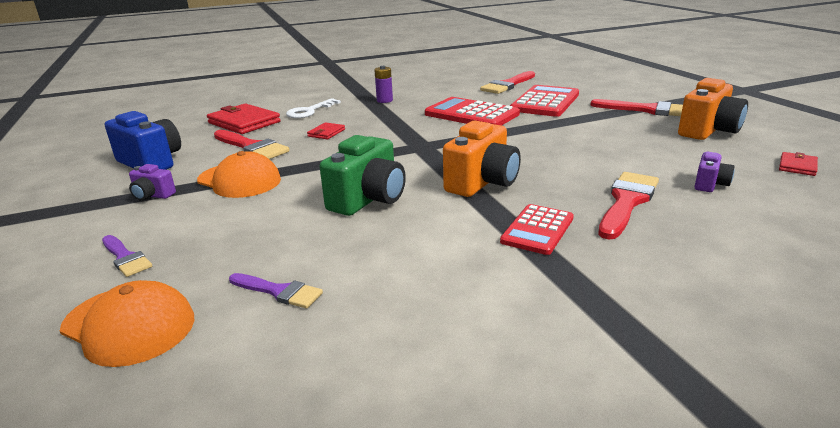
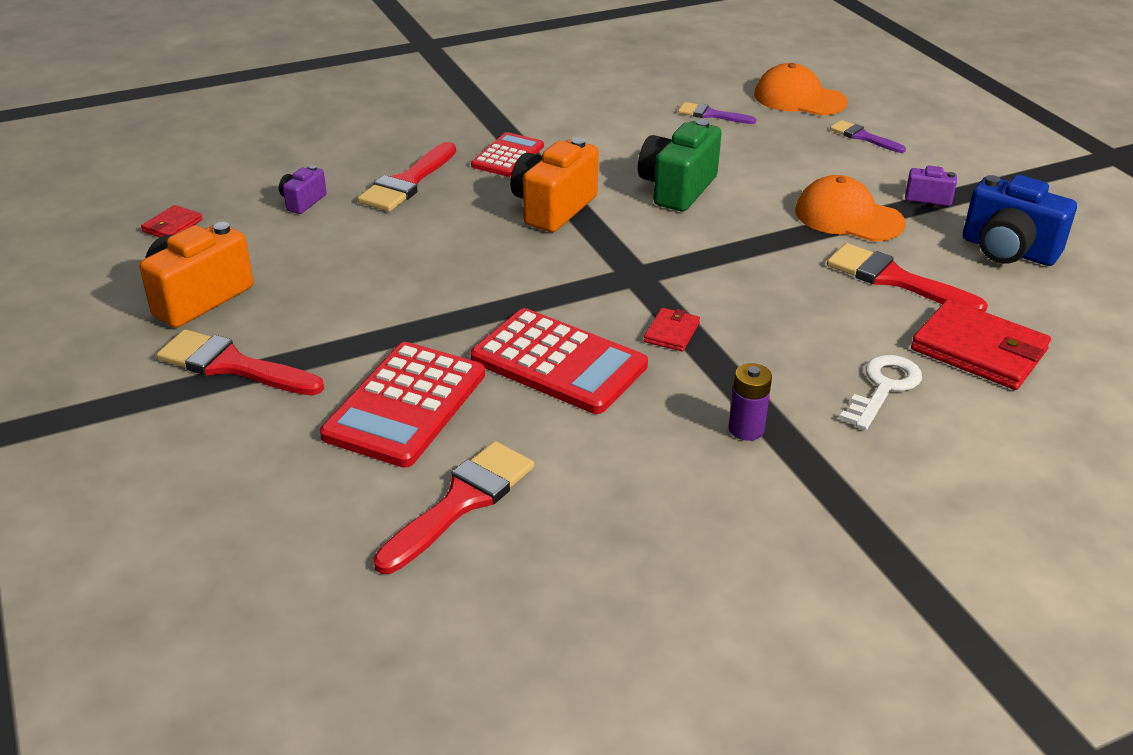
camera: 175 degrees right, 10 degrees up
(326, 133) = (801, 312): red wallet -> red wallet (671, 332)

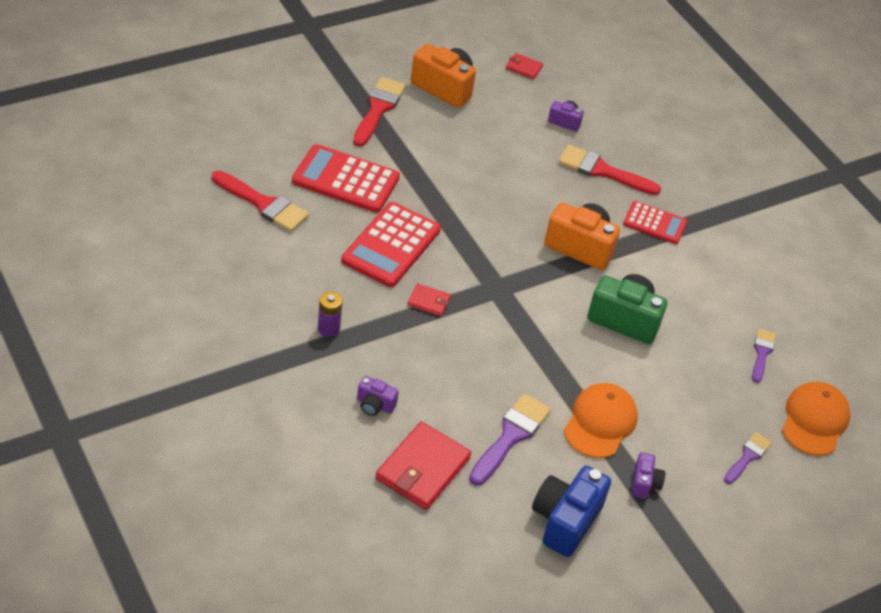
camera: 80 degrees right, 10 degrees up
(883, 388) = (375, 405): white key -> purple camera
(895, 279) = (511, 436): red brush -> purple brush

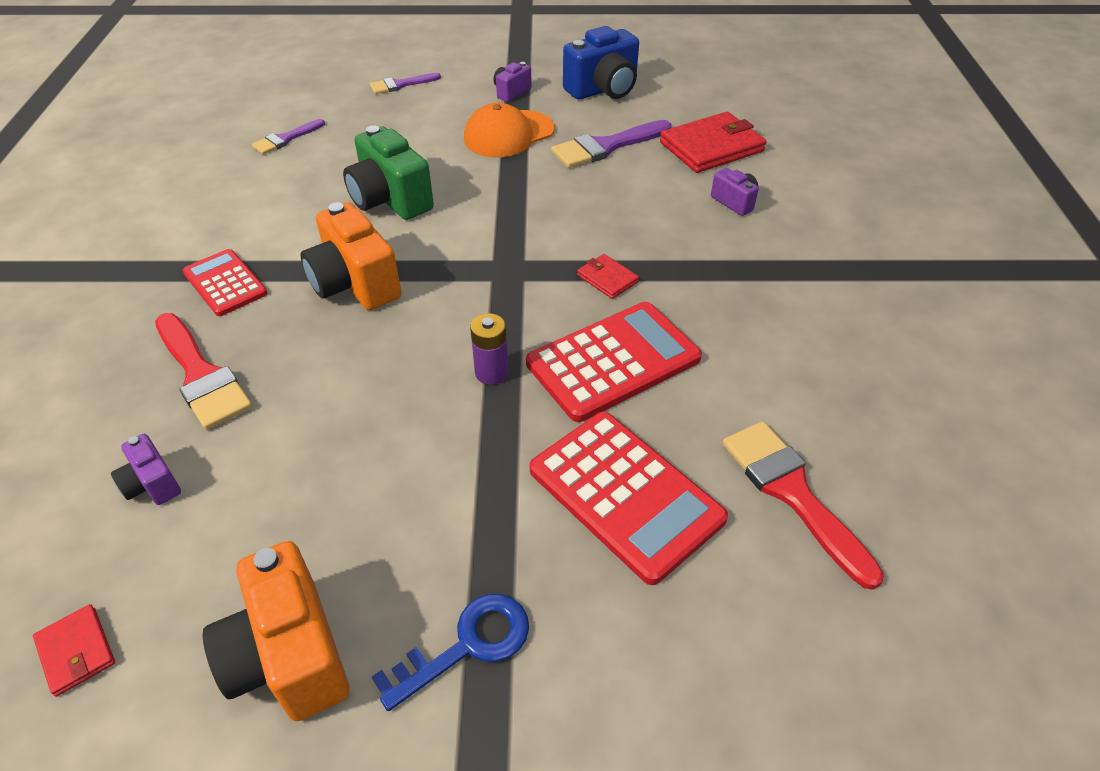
camera: 145 degrees left, 0 degrees up
(328, 329) = (756, 285): purple battery -> purple battery (491, 373)
(378, 109) = (467, 645): red brush -> blue key
(814, 420) = (310, 89): orange cap -> none

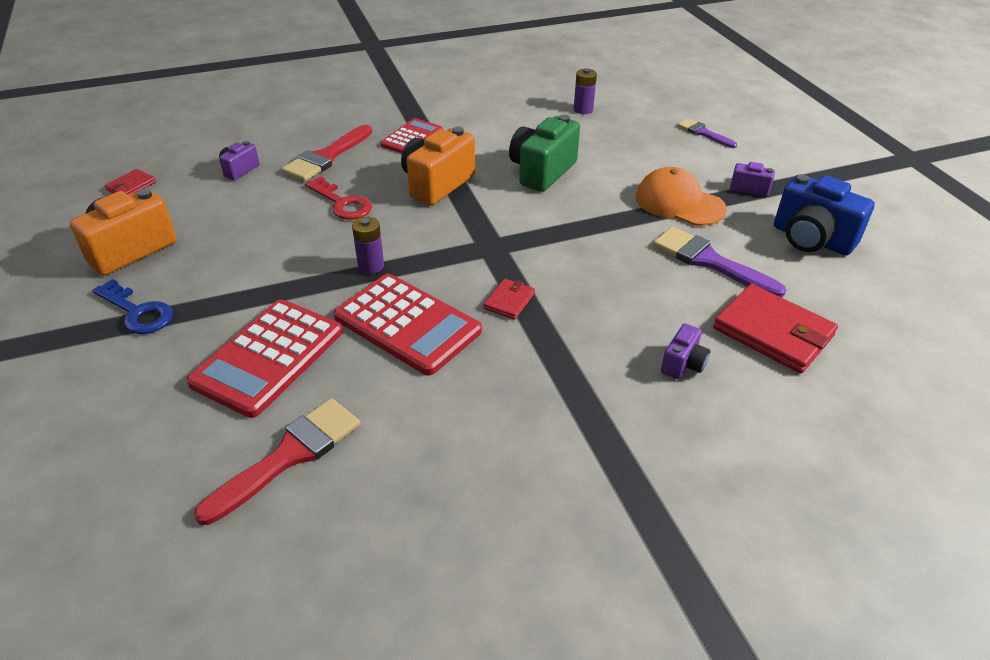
camera: 70 degrees right, 5 degrees down
(286, 139) = (583, 109): purple brush -> purple battery
(335, 377) = (342, 203): none -> red key

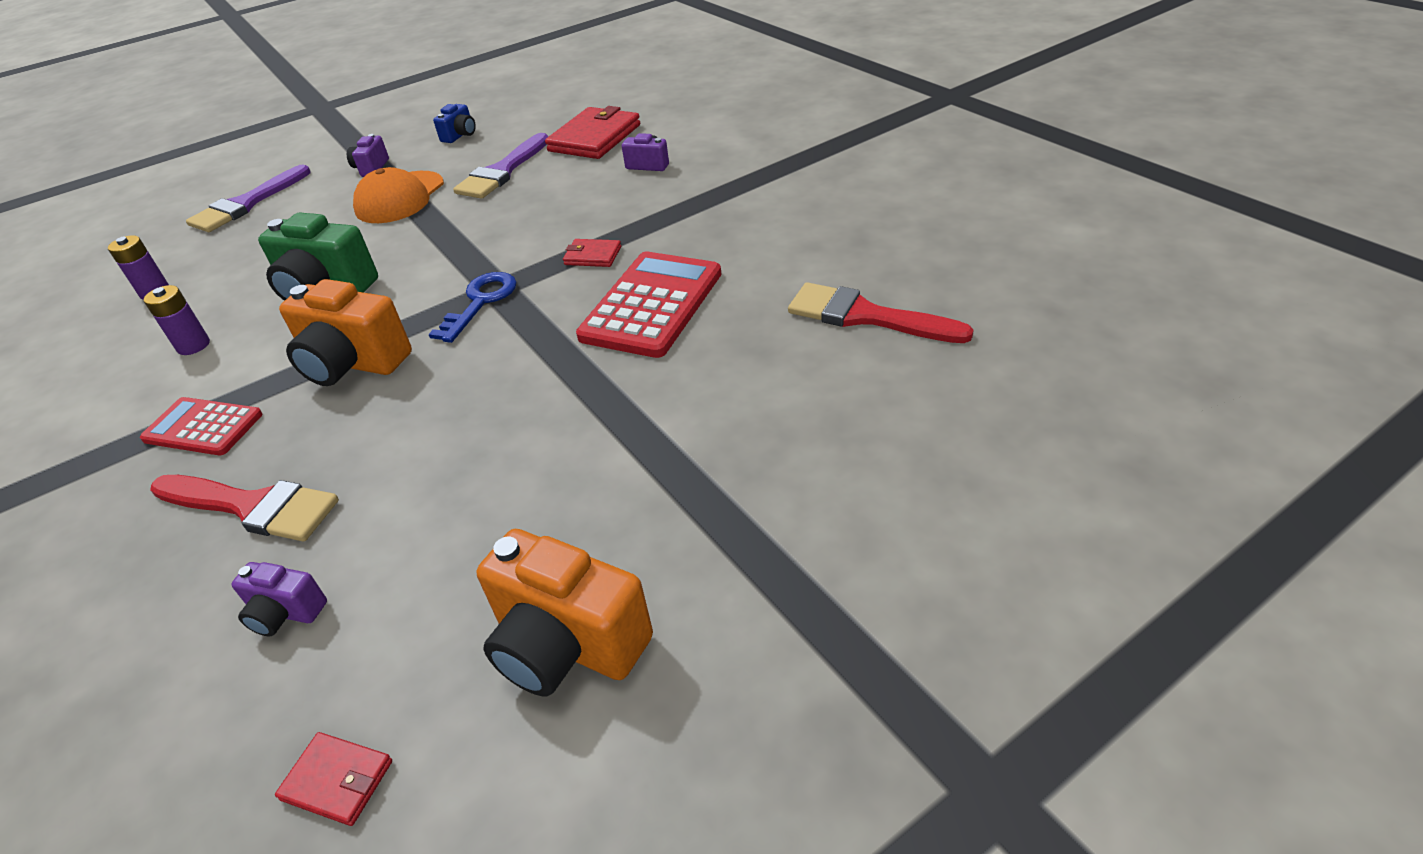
camera: 100 degrees left, 0 degrees up
(138, 312) = (718, 541): blue key -> blue key (481, 302)
(268, 357) = (746, 380): red calculator -> none
(342, 203) = (405, 436): red key -> none
(371, 266) = (554, 361): purple battery -> purple battery (193, 345)
(703, 133) = (247, 204): purple brush -> purple brush, size x1.67
(811, 239) = (460, 135): blue camera -> blue camera, size x0.52

